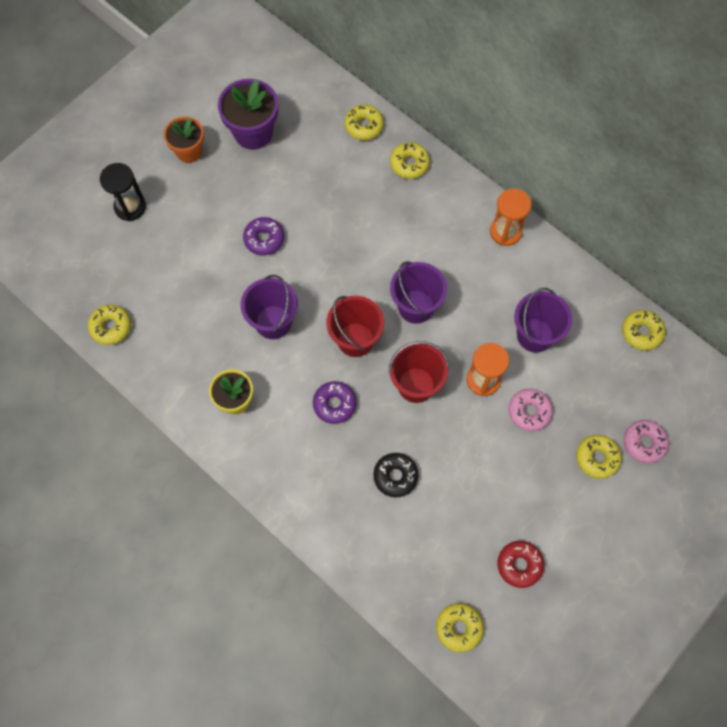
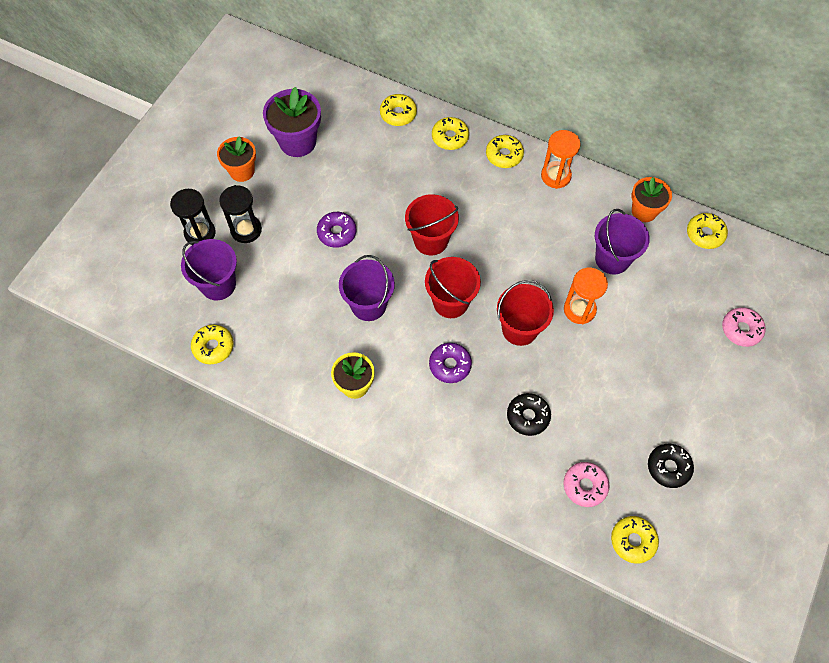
camera: 15 degrees left, 5 degrees down
(176, 214) = (246, 230): none -> black hourglass
(355, 270) = (431, 240): none -> red bucket
(416, 306) = (496, 259): purple bucket -> purple bucket (218, 284)
(519, 565) = (668, 467): red donut -> black donut
(529, 412) = (630, 327): pink donut -> pink donut (585, 486)
(585, 292) = (644, 211): none -> orange flower pot
(597, 458) = (704, 353): yellow donut -> yellow donut (504, 155)

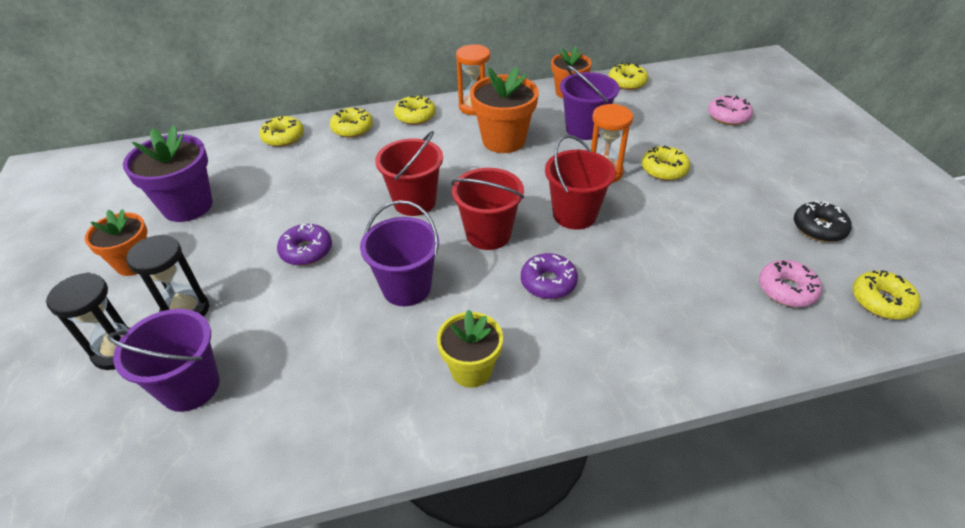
camera: 40 degrees left, 20 degrees down
(213, 347) = (241, 461): yellow donut -> yellow donut (664, 169)
(528, 416) = (668, 272): black donut -> none
(542, 227) = (503, 140): none -> orange flower pot

